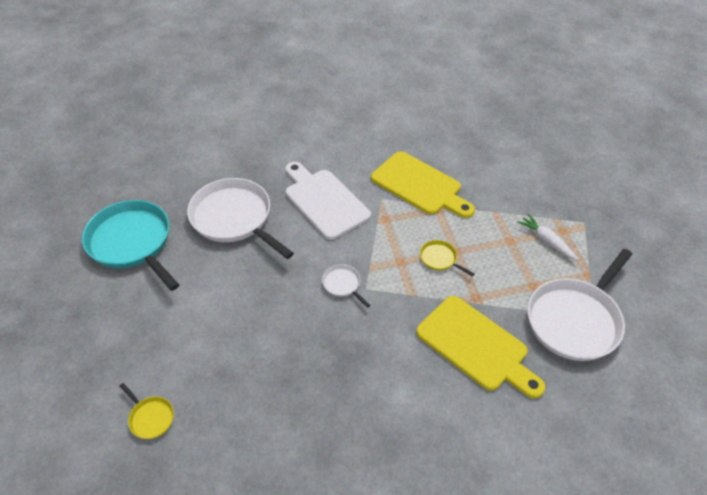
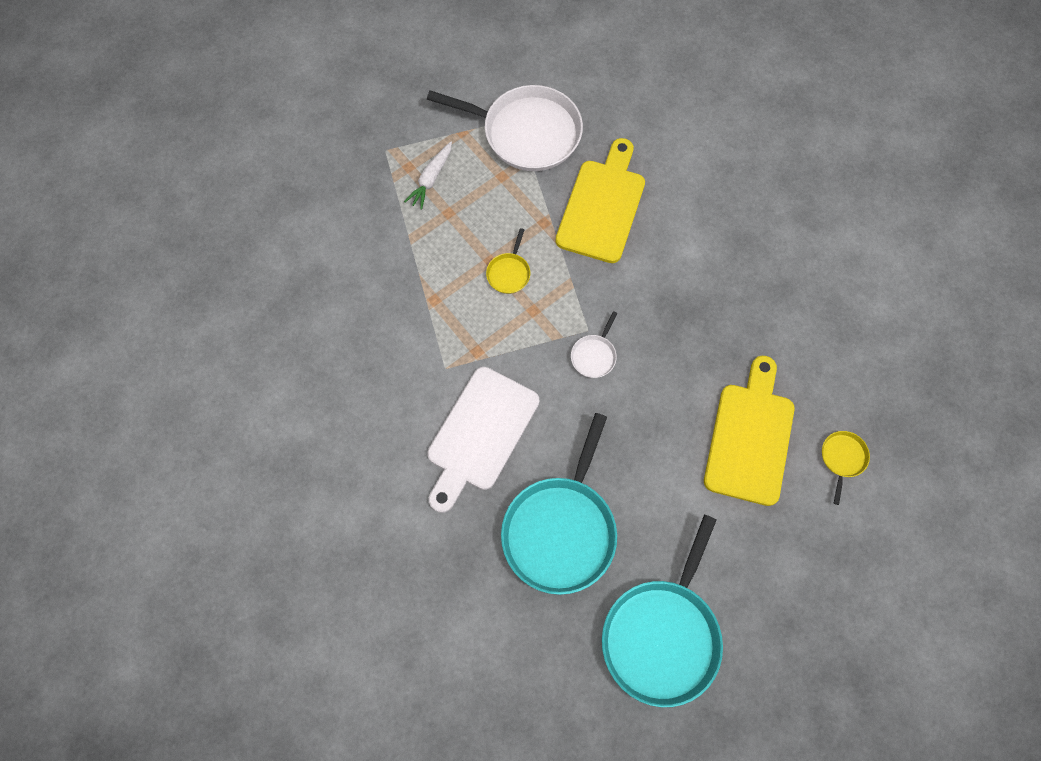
camera: 115 degrees left, 20 degrees up
(234, 218) = (561, 530): white pan -> turquoise pan
(419, 185) = (401, 334): yellow cutting board -> yellow cutting board (750, 437)

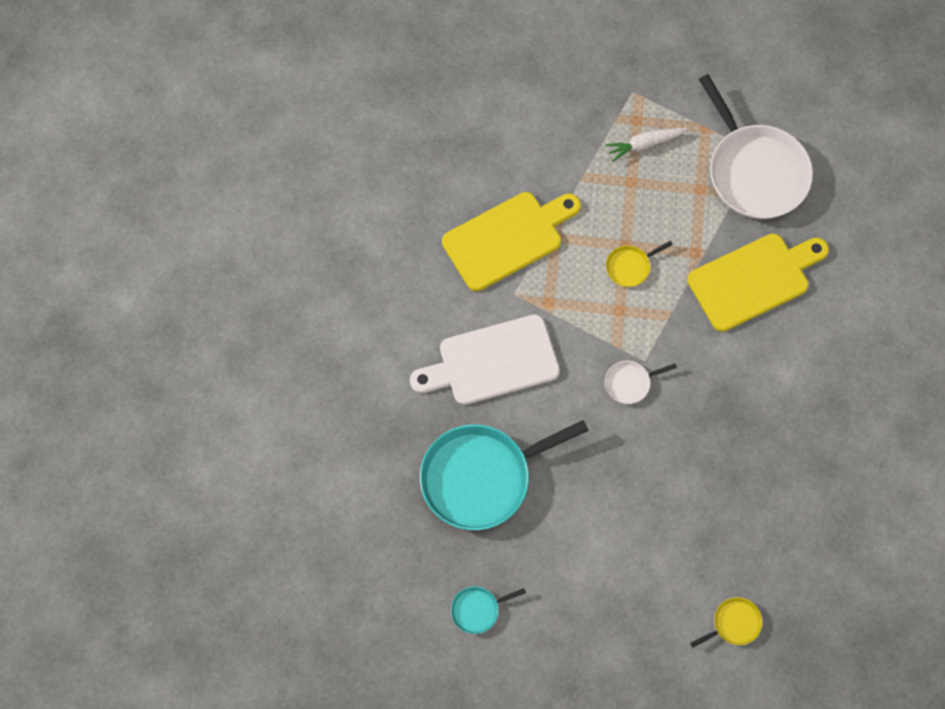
camera: 45 degrees right, 0 degrees up
(662, 635) = (477, 610): turquoise pan -> turquoise pan, size x0.43
(750, 437) = (682, 545): yellow cutting board -> yellow cutting board (507, 238)

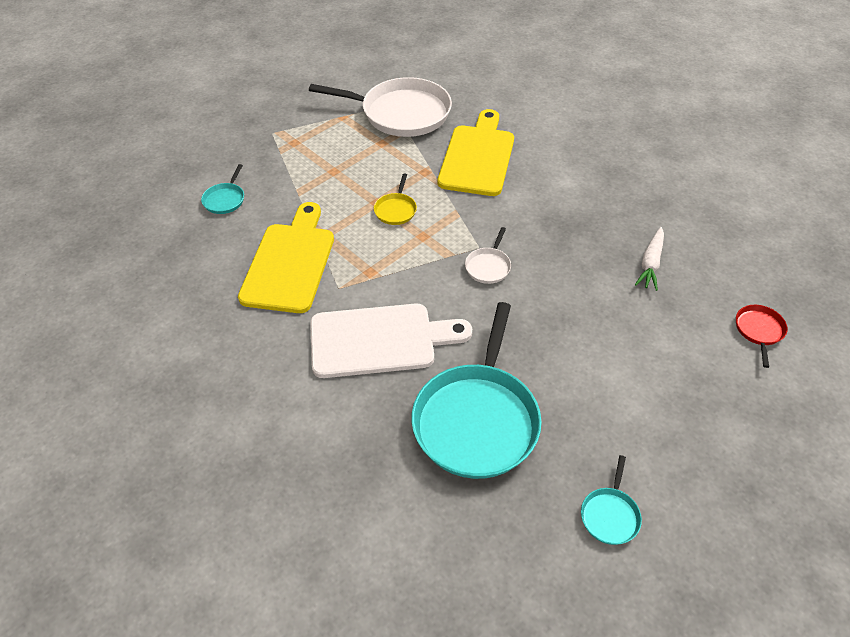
camera: 50 degrees left, 20 degrees down
(492, 362) = (379, 340): white cutting board -> white cutting board turned 120 degrees counterclockwise
(527, 131) = (225, 199): none -> turquoise pan
(644, 144) = (316, 149): white carrot -> white carrot (650, 263)
(734, 623) = (759, 330): yellow pan -> red pan

